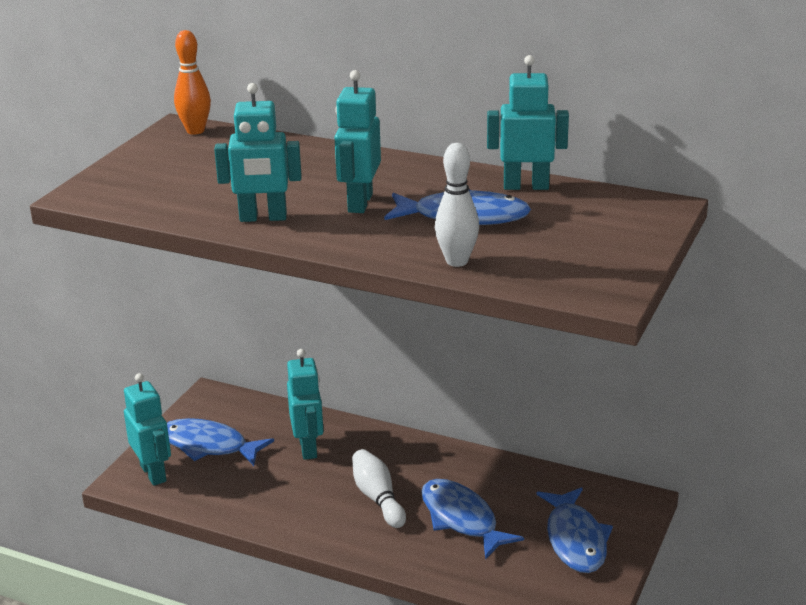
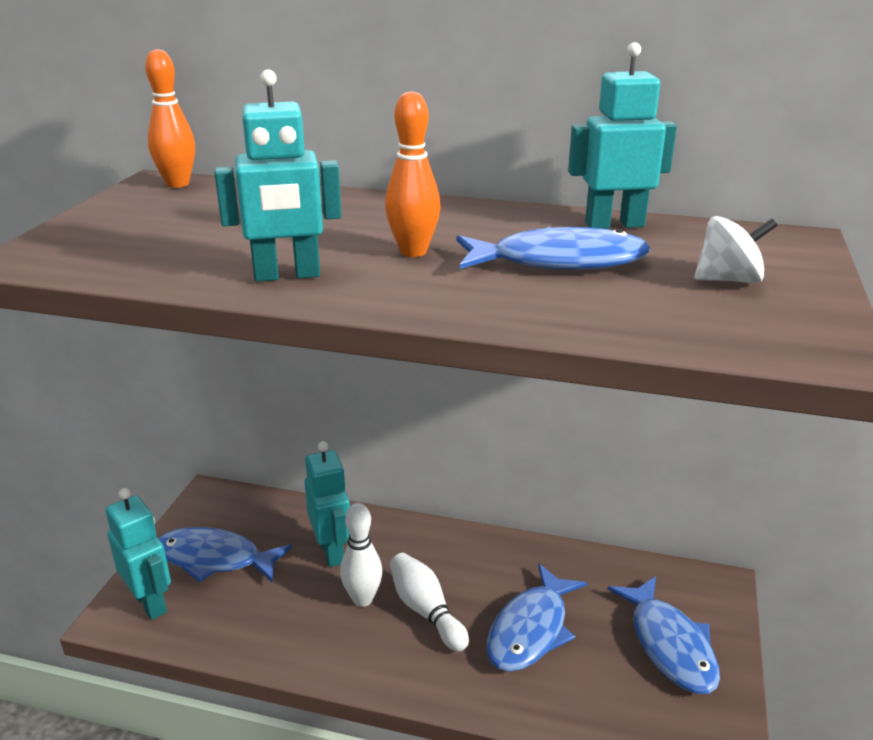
camera: 10 degrees left, 0 degrees up
(359, 203) = (413, 252): turquoise robot -> orange bowling pin
(457, 261) = (584, 317): white bowling pin -> white bowling pin (362, 599)
(461, 519) = (530, 630): blue fish -> blue fish turned 105 degrees counterclockwise
(580, 239) = (728, 280): none -> white spinning top

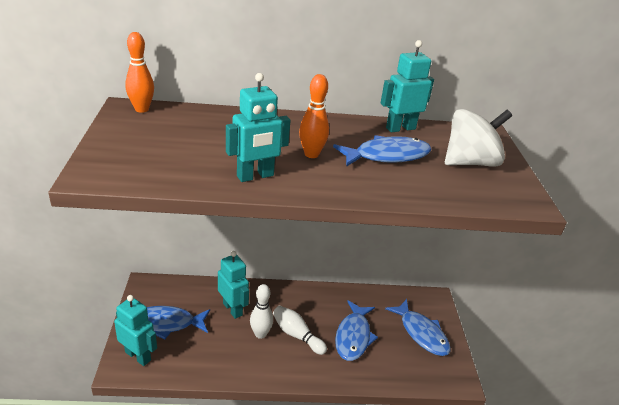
camera: 20 degrees left, 5 degrees up
(728, 280) = (470, 162): white spinning top -> white spinning top, size x1.76

